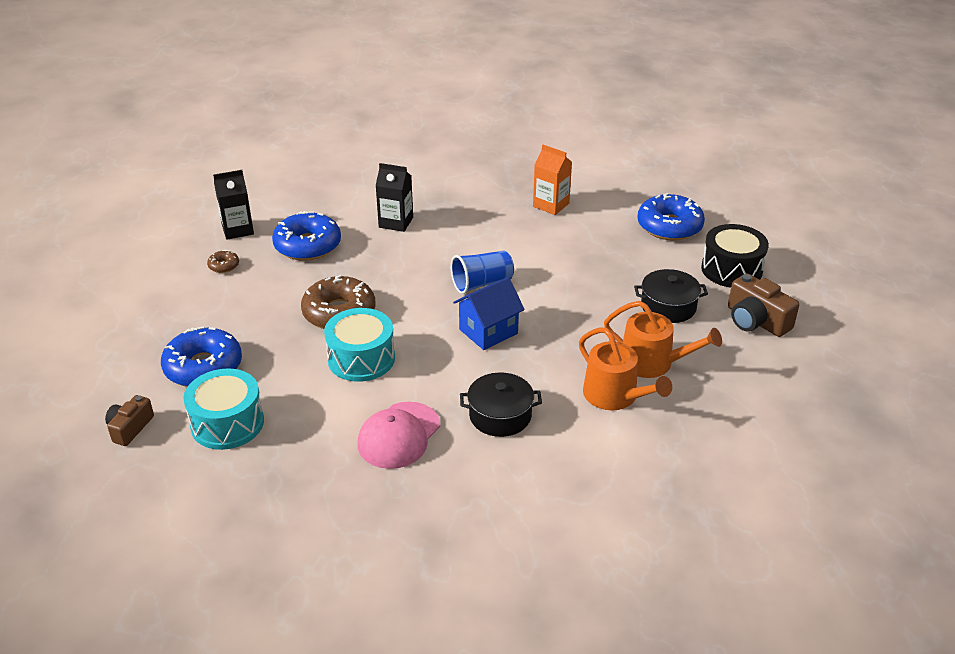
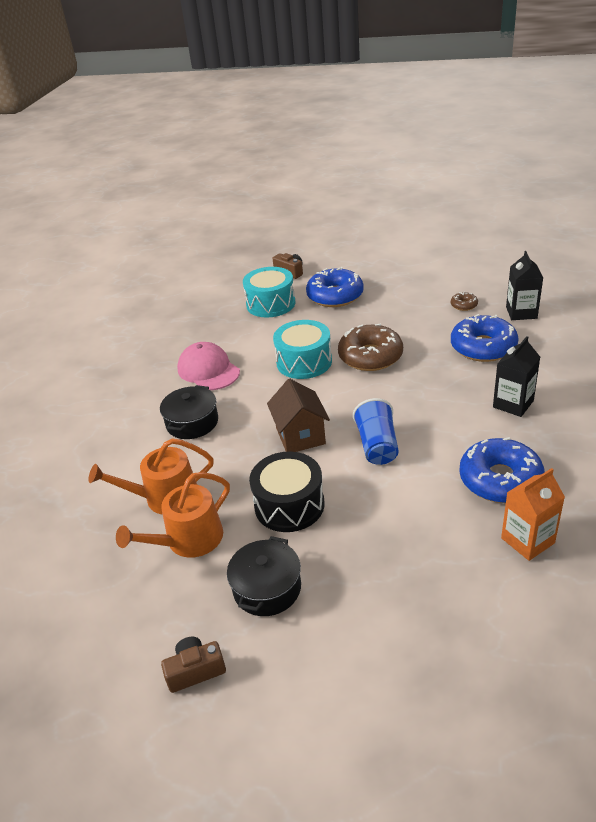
camera: 115 degrees right, 0 degrees up
(488, 331) = (300, 436): blue house -> brown house
(669, 226) = (441, 661): blue donut -> blue donut (500, 480)
(731, 270) = (308, 695): black drum -> black drum (289, 505)
(756, 321) = (195, 670): brown camera -> brown camera, size x0.65

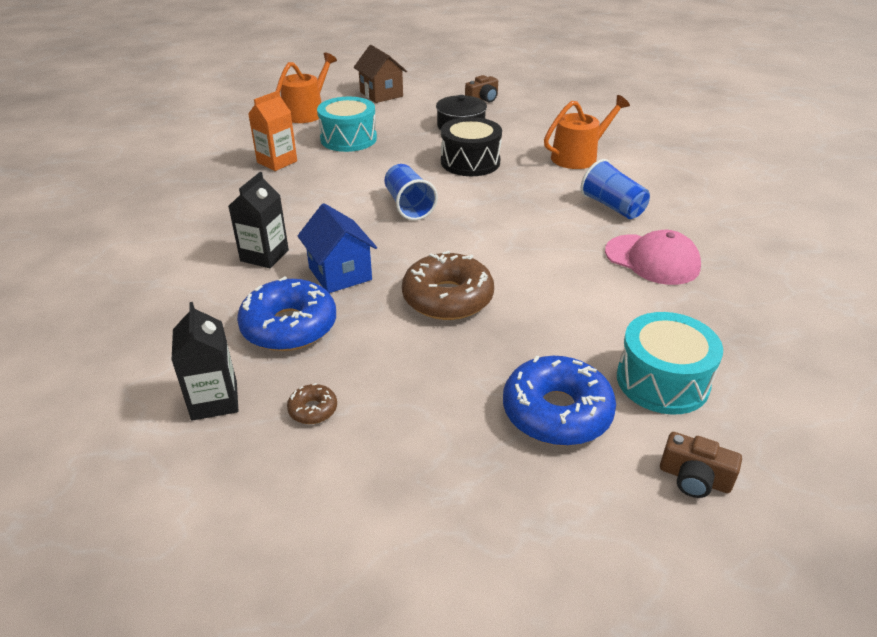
camera: 160 degrees right, 0 degrees up
(188, 540) = (535, 139): orange watering can -> orange watering can (307, 112)
(192, 422) = (612, 206): black pot -> blue cup
(300, 436) = (490, 206): brown house -> brown house (381, 94)
(304, 362) = (534, 282): turquoise drum -> turquoise drum (348, 139)
(447, 381) = (340, 273): none -> blue house
(500, 480) = (291, 193): blue donut -> none

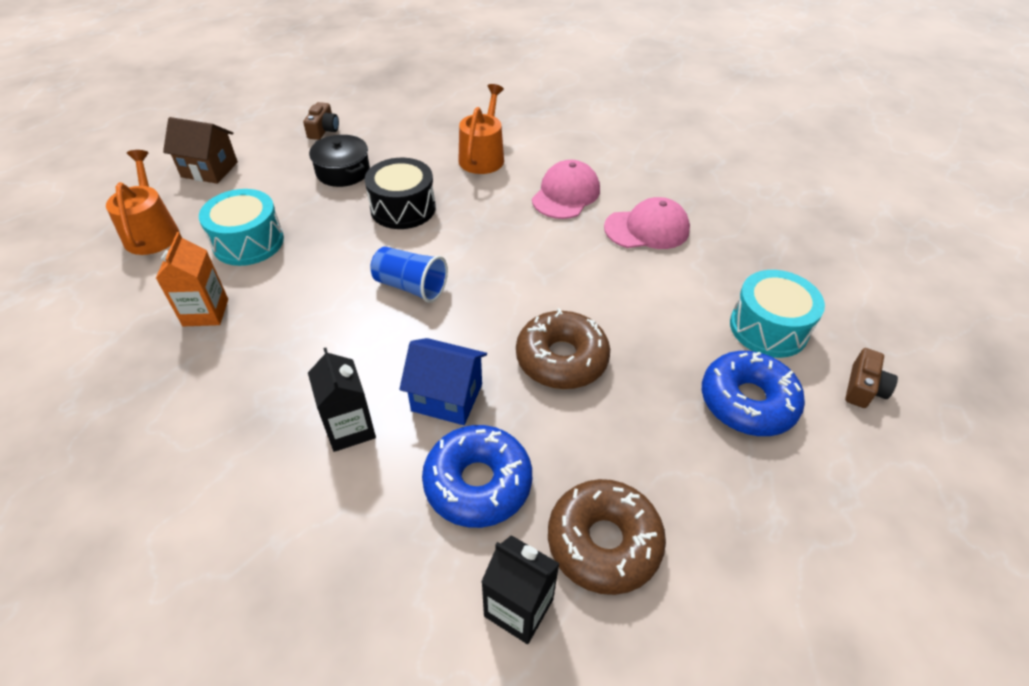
camera: 45 degrees left, 10 degrees up
(313, 409) = (603, 542): brown donut -> brown donut, size x2.22
(612, 206) = (566, 194): blue cup -> pink cap
(694, 478) = (863, 388): brown camera -> brown camera turned 45 degrees counterclockwise

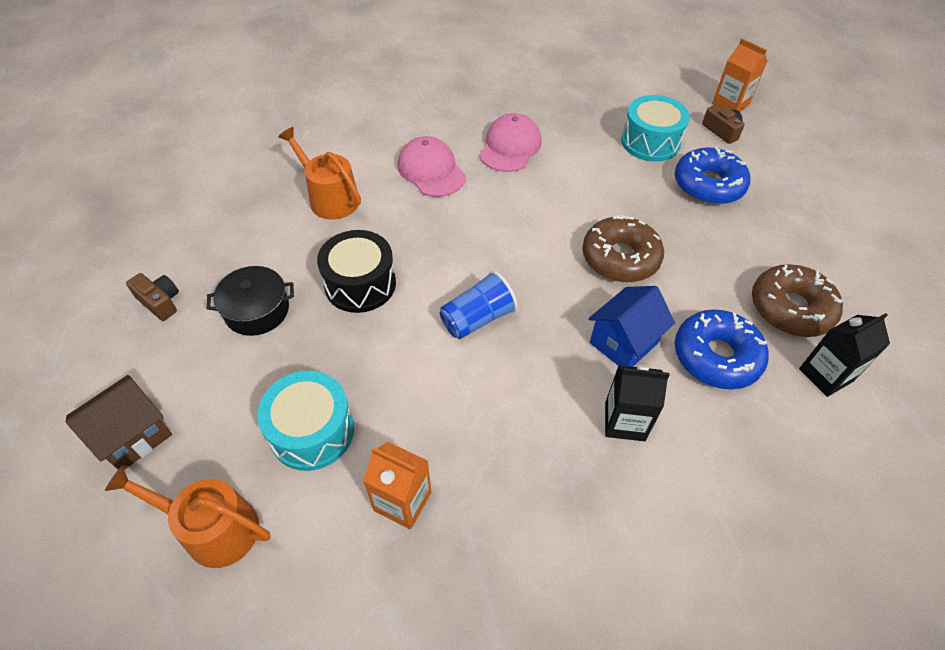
camera: 60 degrees left, 5 degrees up
(928, 382) = (730, 104): none -> orange carton

